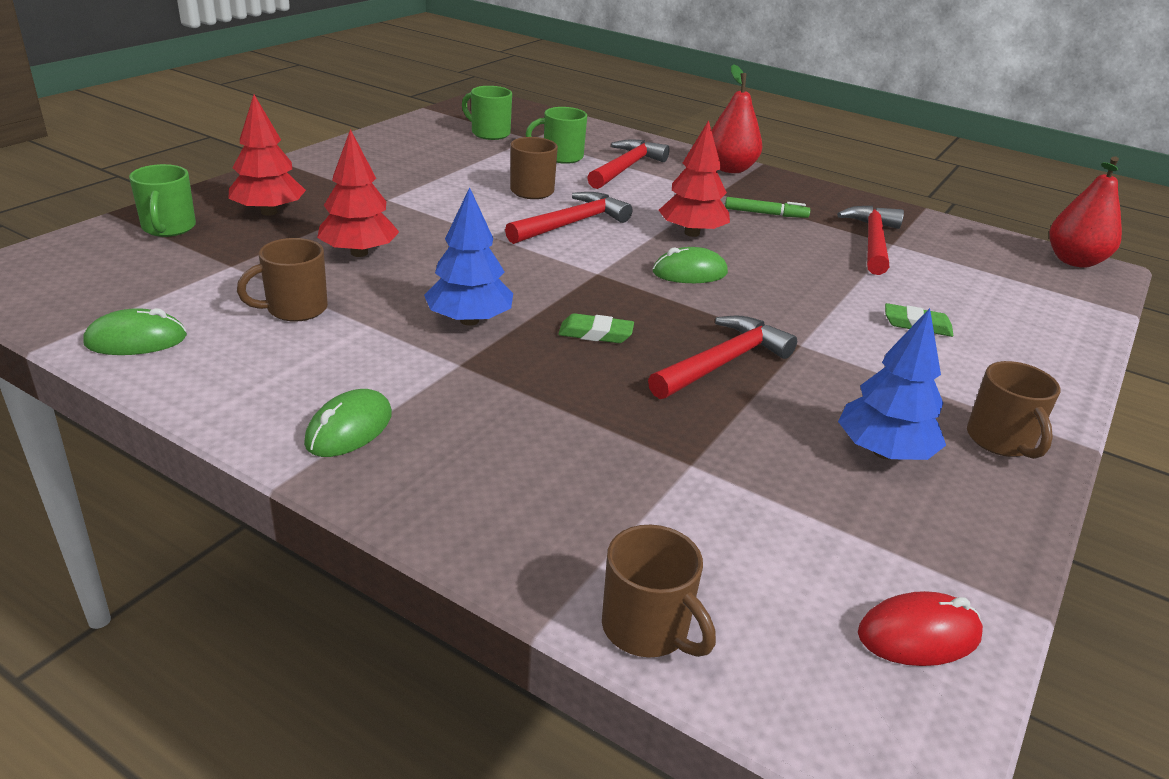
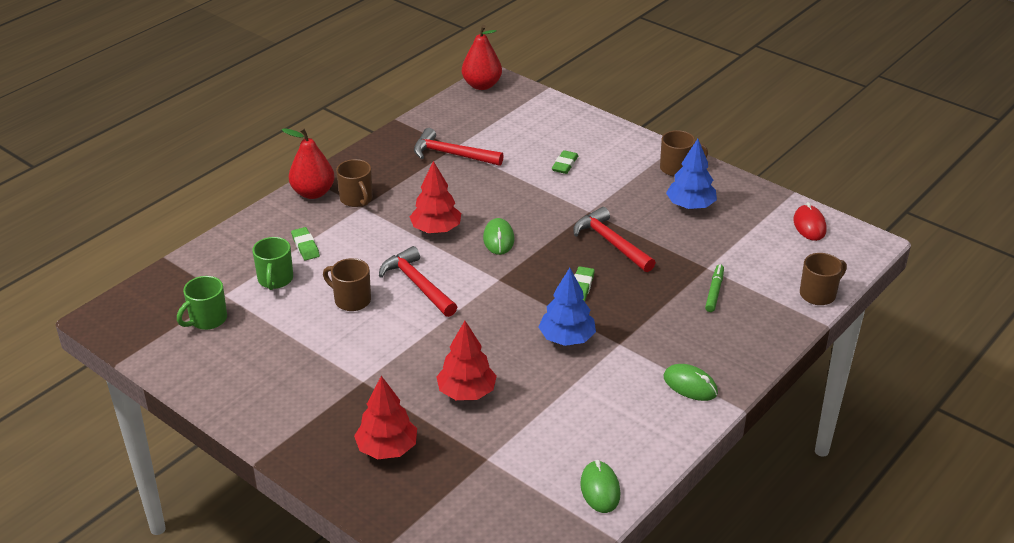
camera: 80 degrees left, 5 degrees up
(168, 228) = (417, 505): green mug -> none
(295, 309) = (554, 418): brown mug -> brown mug (356, 199)
(625, 168) = (305, 246): red hammer -> green eraser
(765, 213) = (403, 191): green marker -> green marker (714, 292)

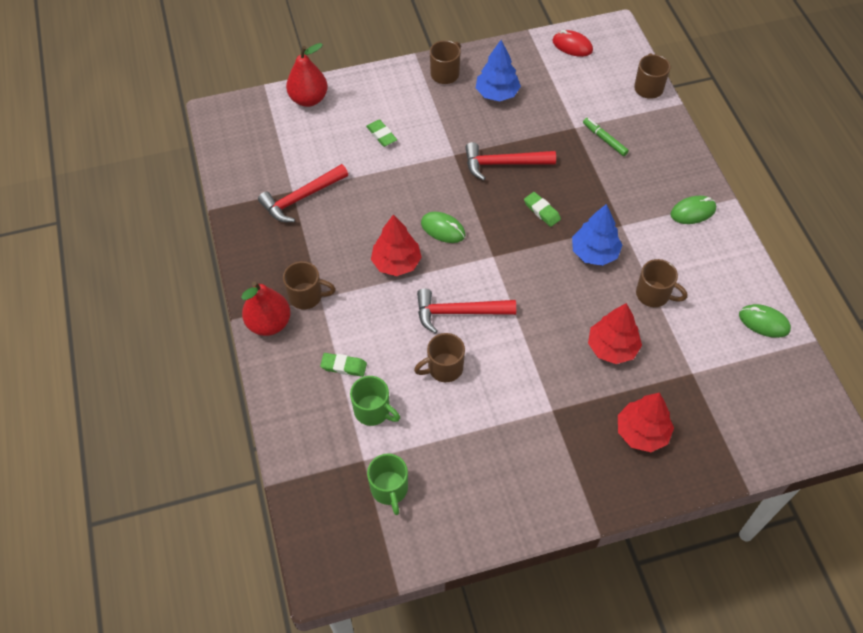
camera: 55 degrees left, 20 degrees up
(482, 85) = (218, 125): red pear -> red pear (309, 99)
(556, 397) = (654, 295): none -> brown mug

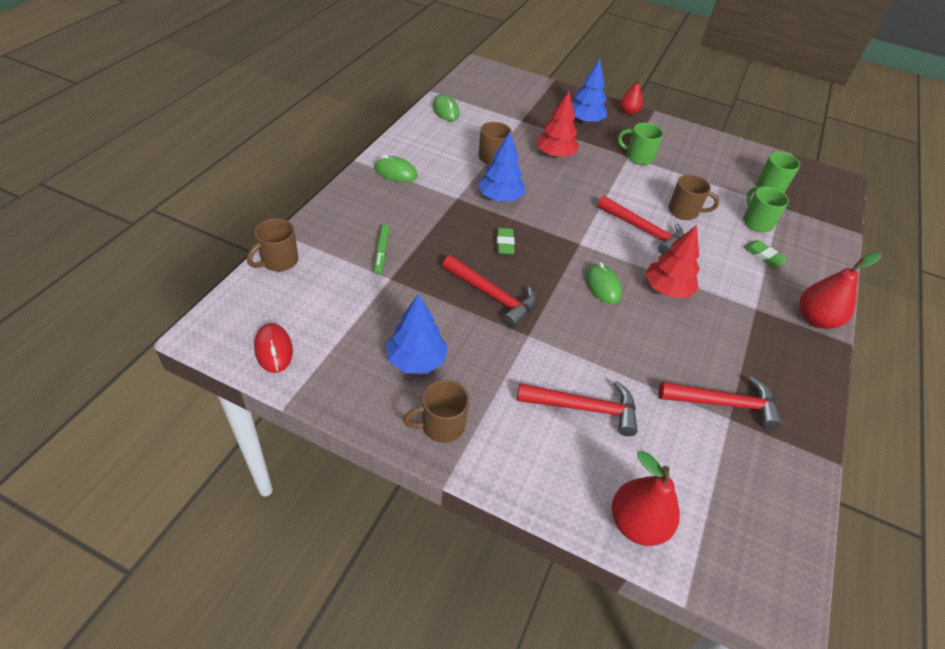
camera: 145 degrees left, 10 degrees down
(307, 296) = (768, 317): brown mug -> none
(381, 135) = (584, 408): green eraser -> red hammer
(543, 417) = (638, 157): none -> green mug
(620, 498) = (628, 112): none -> red pear
(642, 432) = (584, 121): red tree -> blue tree

